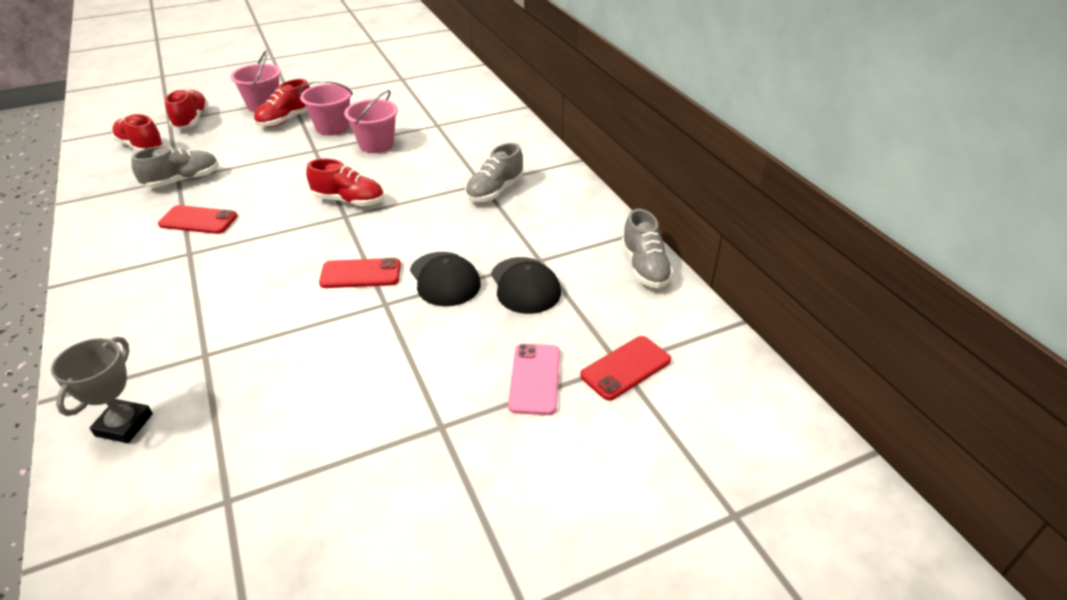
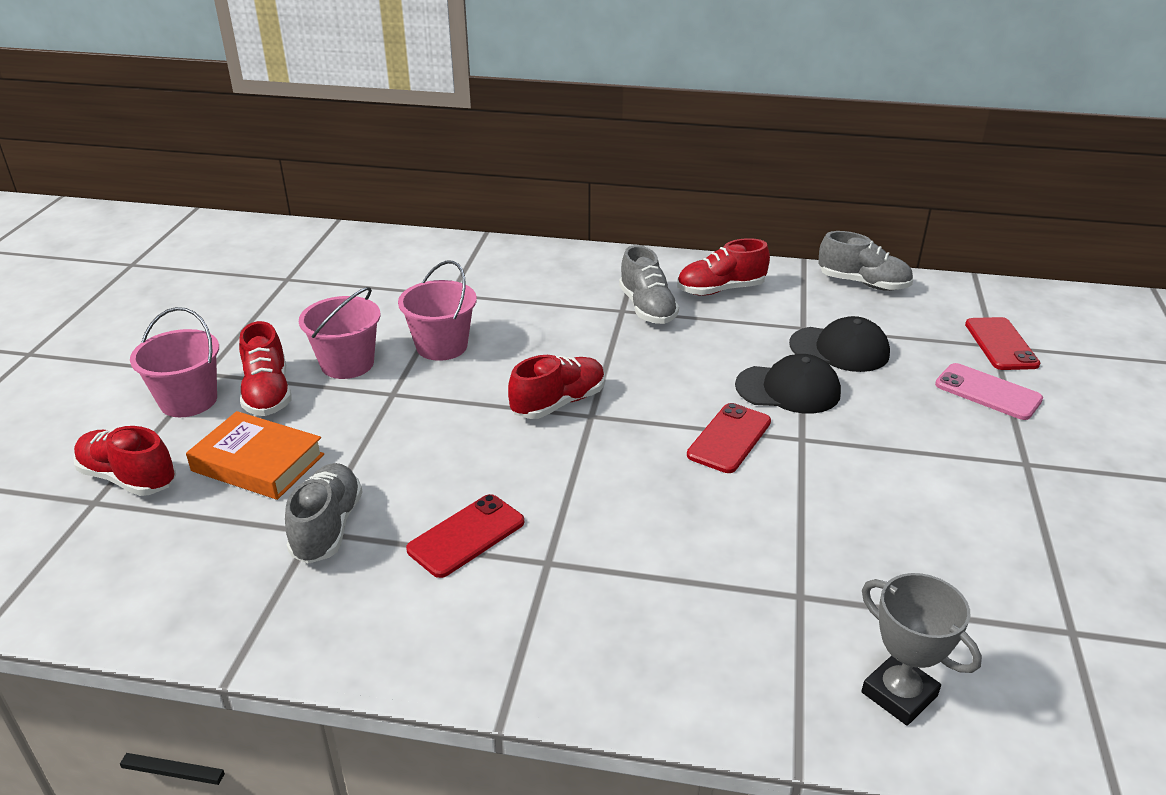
camera: 55 degrees left, 5 degrees down
(141, 147) = (147, 549): red shoe -> red shoe (720, 290)
(224, 142) = (258, 463): none -> orange book

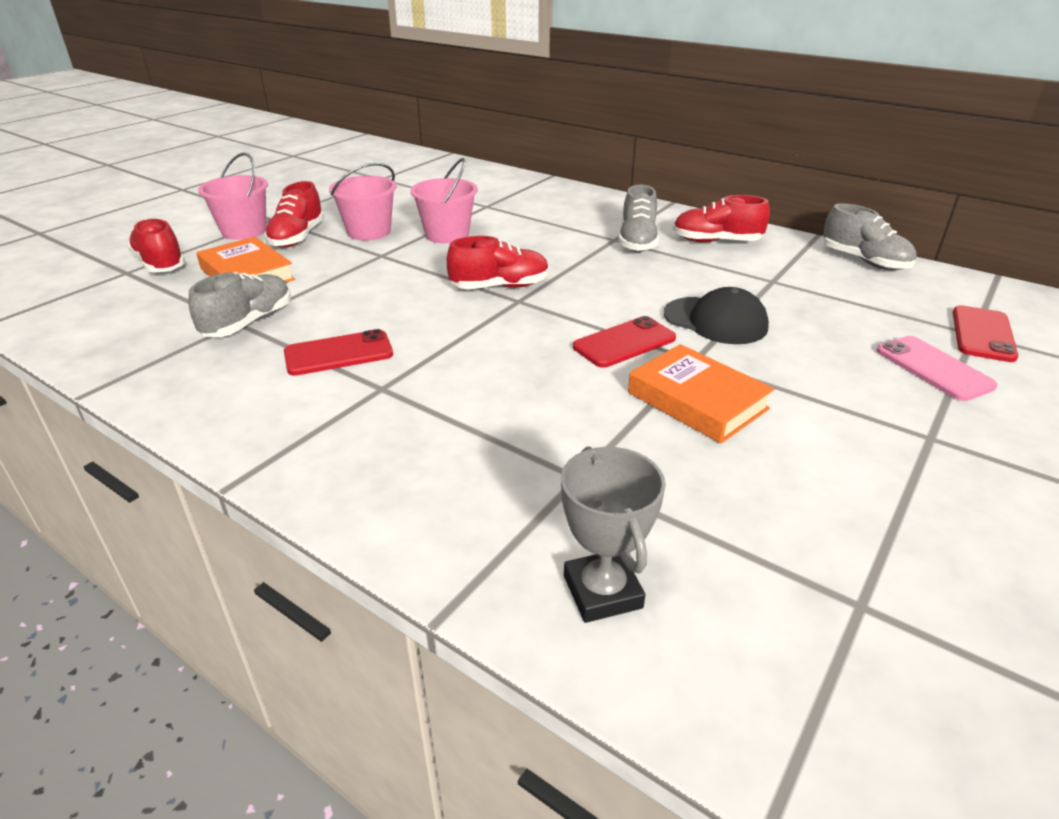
camera: 25 degrees right, 0 degrees up
(836, 484) = (697, 401): none -> orange book
(839, 349) = (795, 303): black cap -> none

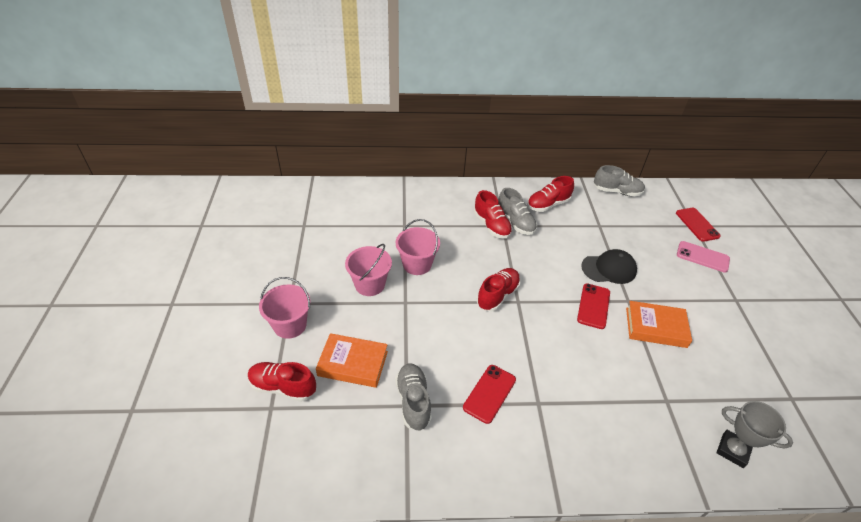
camera: 40 degrees left, 10 degrees up
(297, 237) = (334, 313): red shoe -> red shoe (491, 225)

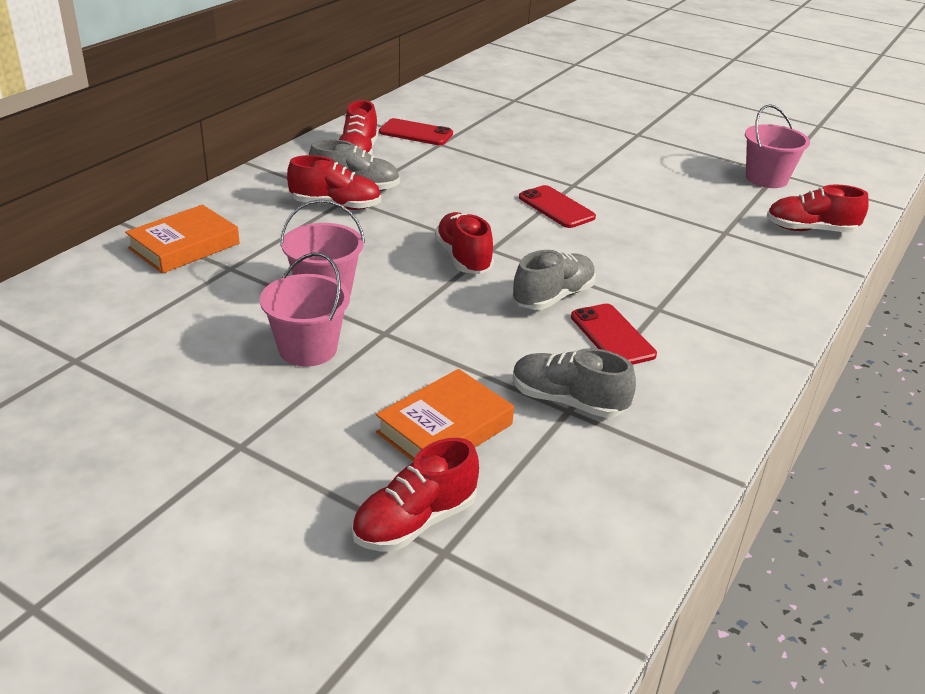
camera: 55 degrees left, 10 degrees down
(290, 325) = (290, 464): pink bucket -> pink bucket (766, 178)
(609, 269) = (513, 172): black cap -> none
(617, 191) = (402, 108): grey shoe -> grey shoe (553, 297)
(655, 327) = (626, 190): orange book -> orange book (184, 246)
(697, 224) = (514, 98): red phone -> red phone (416, 133)
(702, 257) = (562, 119): pink phone -> none
(732, 450) = (810, 230): grey trophy -> red shoe

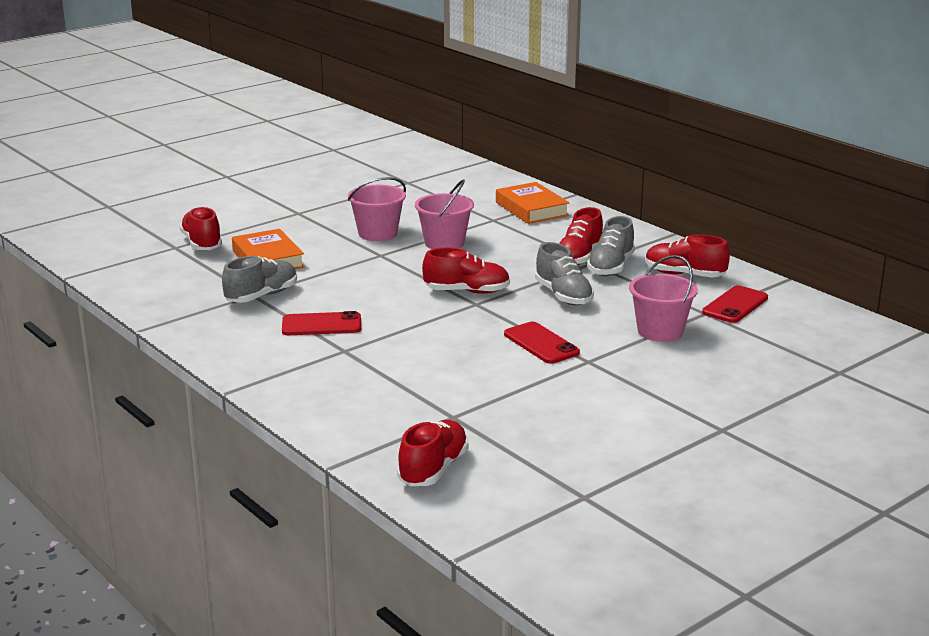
camera: 110 degrees right, 10 degrees down
(553, 297) = (388, 314): grey shoe -> grey shoe (563, 296)
(556, 207) = (541, 343): red phone -> red phone turned 75 degrees clockwise
(766, 178) = (570, 483): pink bucket -> pink bucket (660, 331)

